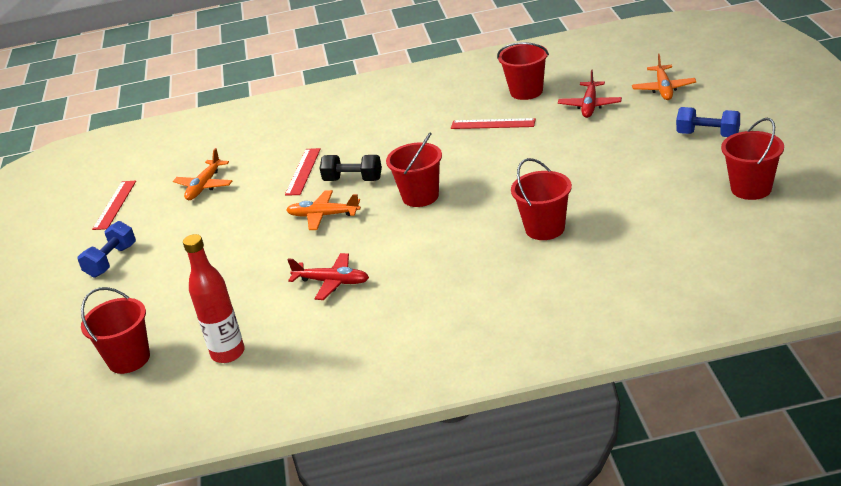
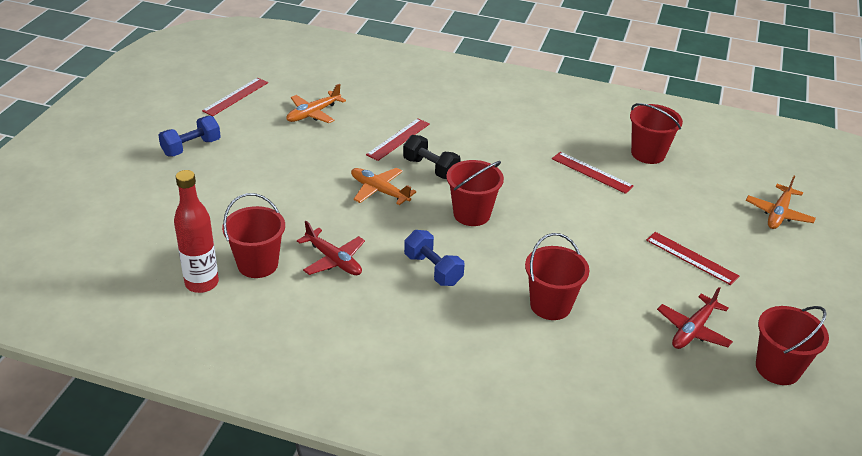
camera: 20 degrees right, 5 degrees up
(129, 359) = (129, 246): red bucket -> red bucket (257, 264)
(590, 105) = (694, 197): red plane -> red plane (693, 330)
(624, 147) = (691, 258): none -> red ruler
(708, 135) = (782, 286): blue dumbbell -> blue dumbbell (433, 270)

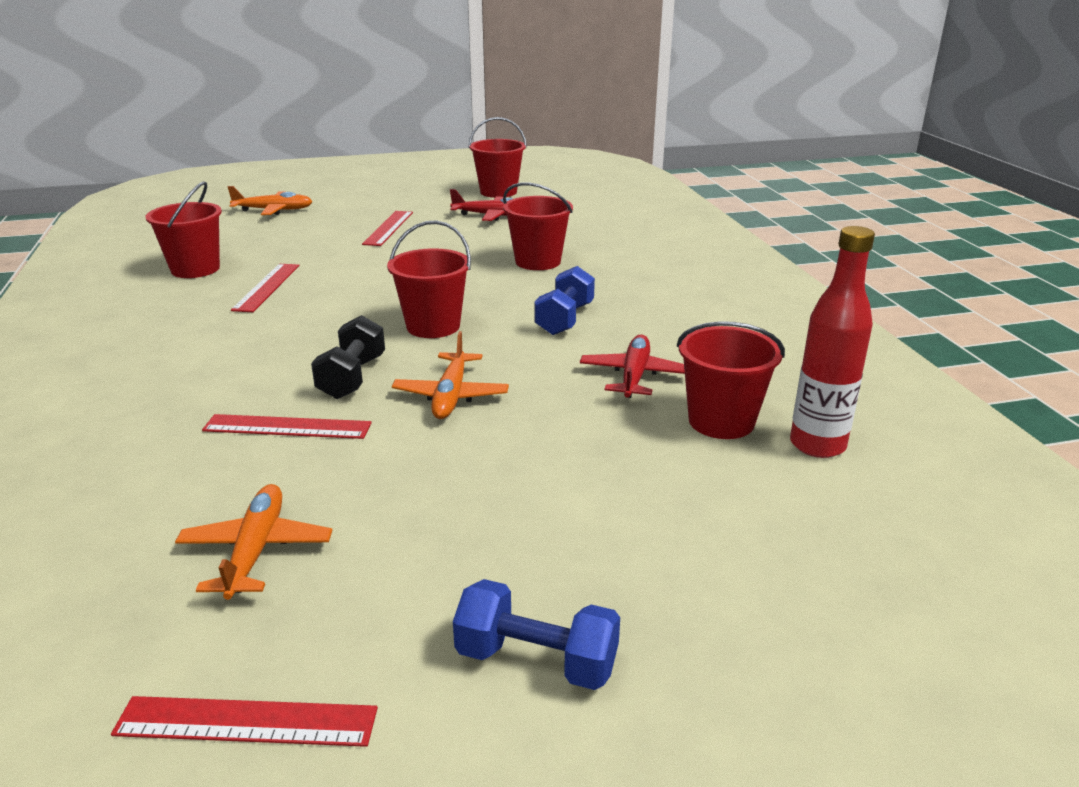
camera: 120 degrees left, 10 degrees down
(313, 113) = (256, 551): orange plane -> orange plane turned 105 degrees counterclockwise

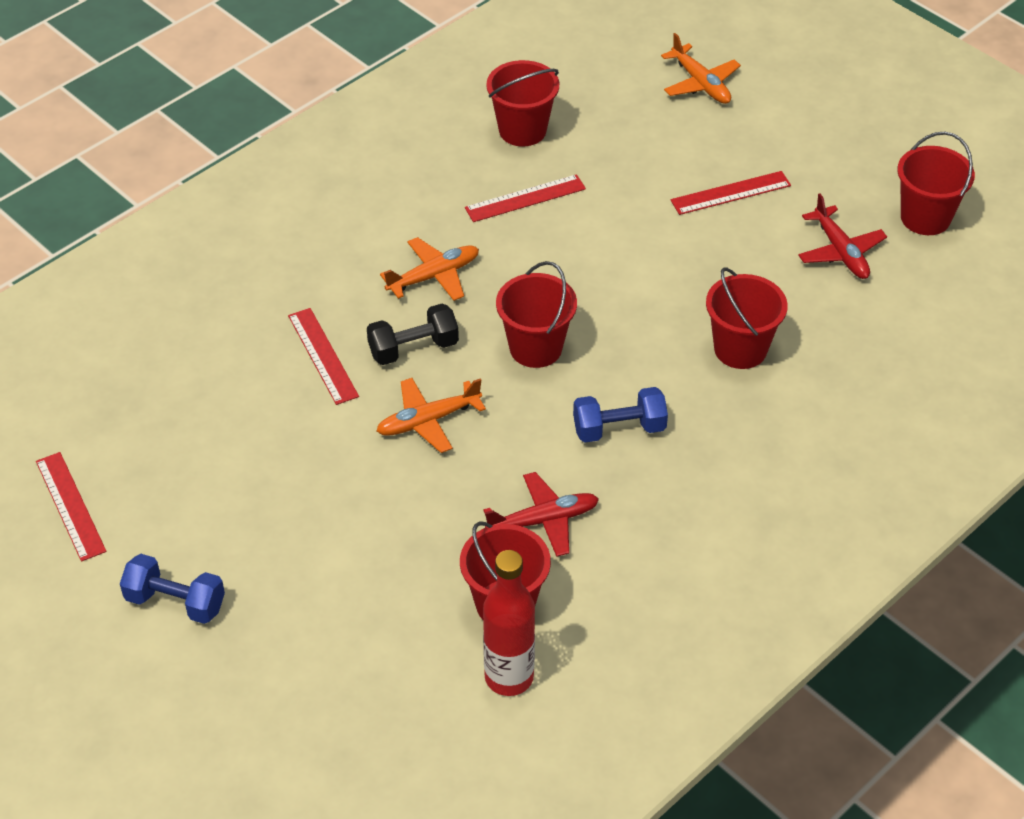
camera: 60 degrees right, 20 degrees up
(256, 551) = (189, 426): orange plane -> orange plane (433, 276)
(536, 661) = (175, 602): blue dumbbell -> blue dumbbell turned 60 degrees counterclockwise

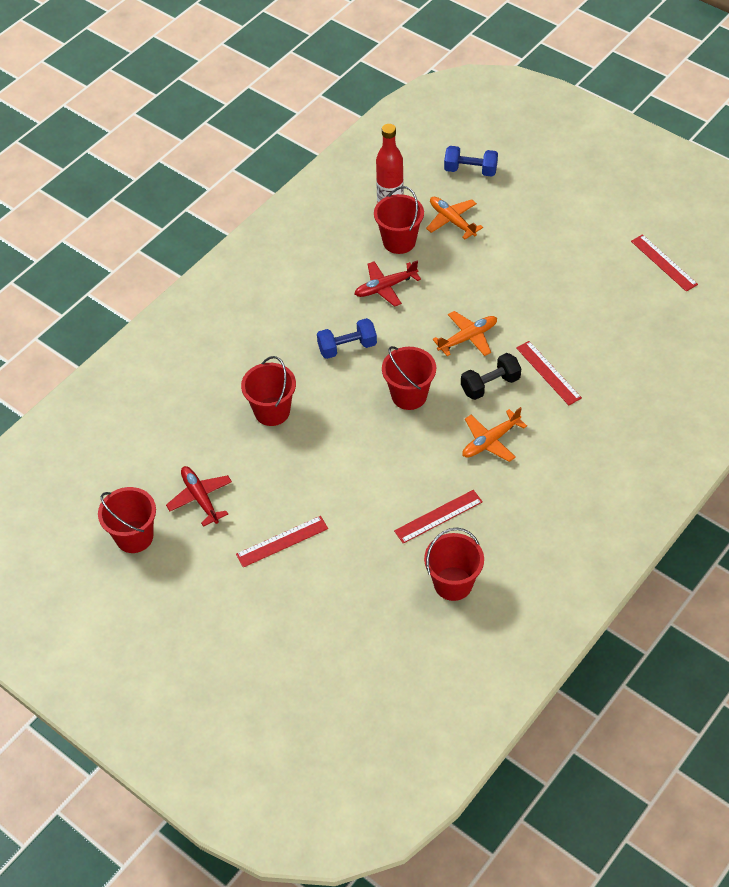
camera: 175 degrees right, 5 degrees up
(175, 602) = (580, 221): blue dumbbell -> blue dumbbell (470, 170)
(700, 83) = (311, 655): orange plane -> orange plane (452, 221)

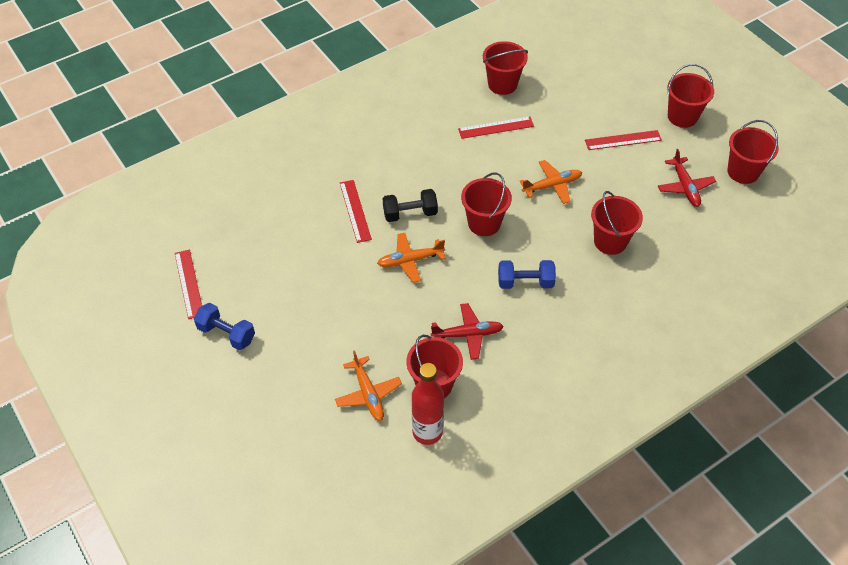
camera: 165 degrees left, 0 degrees up
(214, 598) = (682, 116): none -> red bucket
(470, 170) = (317, 457): blue dumbbell -> blue dumbbell (226, 334)
(491, 441) = (431, 169): orange plane -> orange plane (552, 186)

